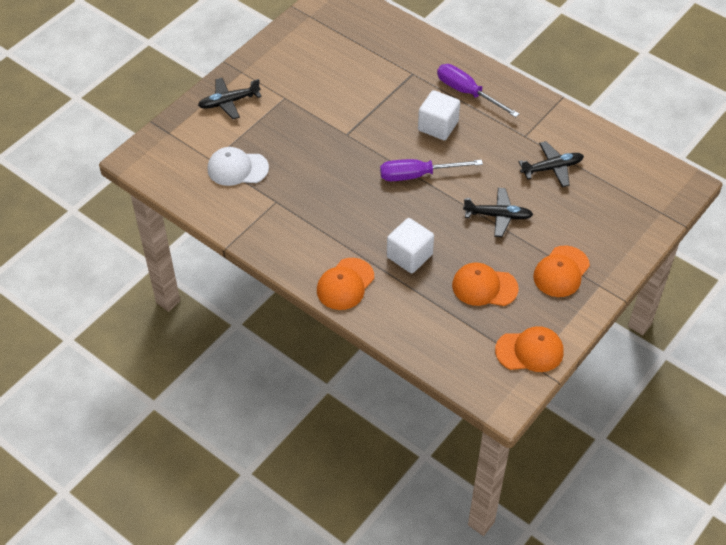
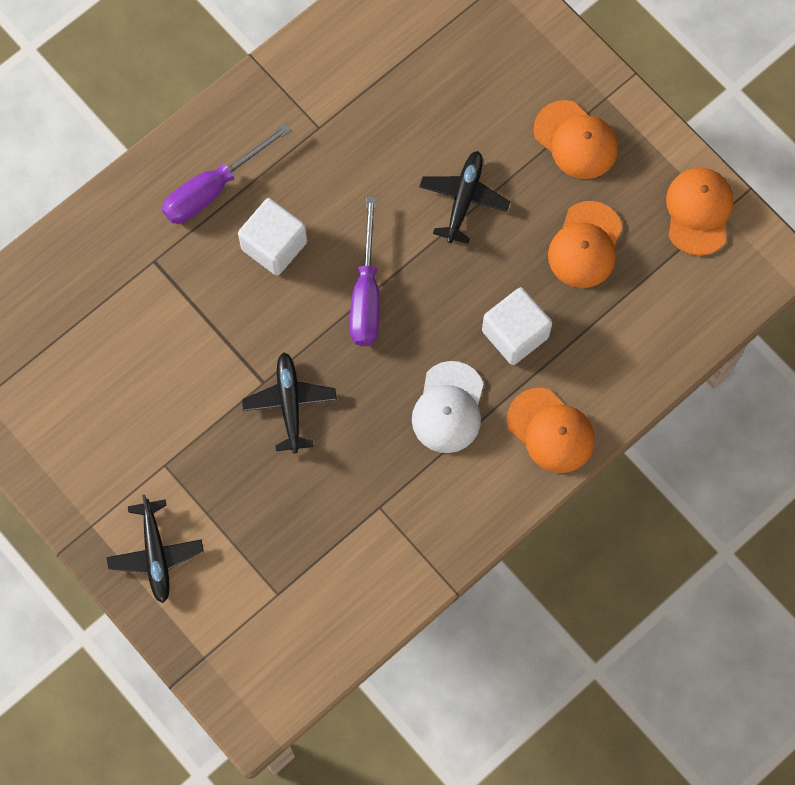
camera: 80 degrees left, 20 degrees up
(237, 168) = (302, 557): white cap -> white cap (448, 408)
(552, 168) = (388, 106): black plane -> black plane (290, 404)

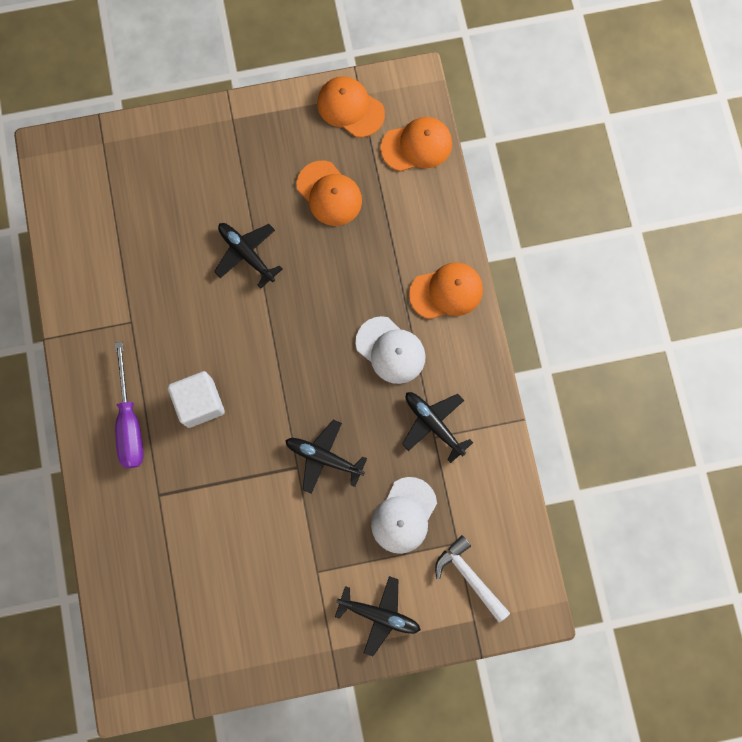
camera: 60 degrees left, 5 degrees up
(249, 627) = (469, 576): none -> white hammer
(276, 522) = (404, 515): none -> white cap
(366, 294) = (275, 359): purple screwdriver -> none
(393, 498) = (434, 424): none -> black plane
(515, 334) = (364, 276): white cube -> none
(576, 140) = (250, 156): orange cap -> orange cap (417, 146)

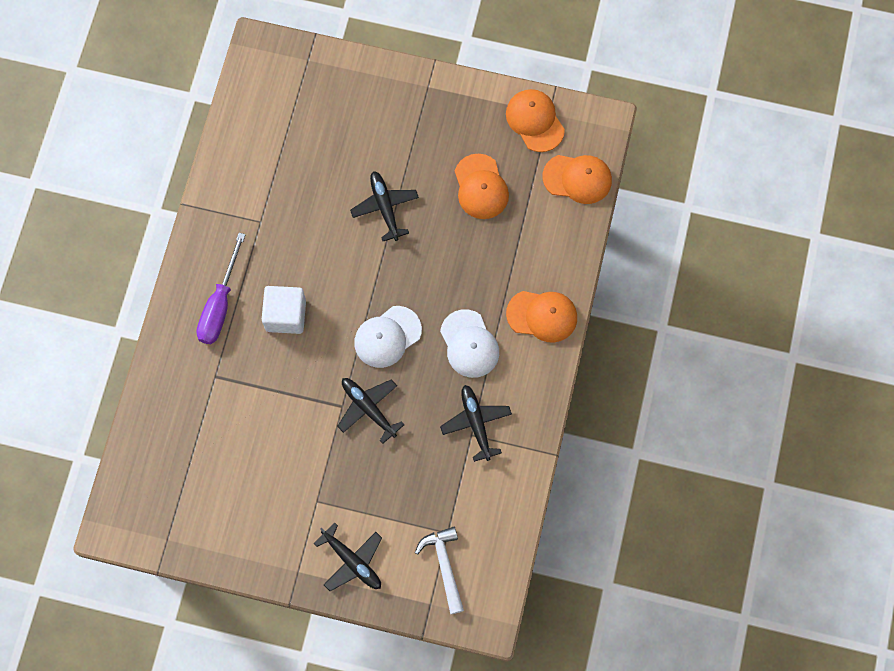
camera: 25 degrees right, 5 degrees down
(404, 515) = (413, 488): white cap -> white cap (387, 337)

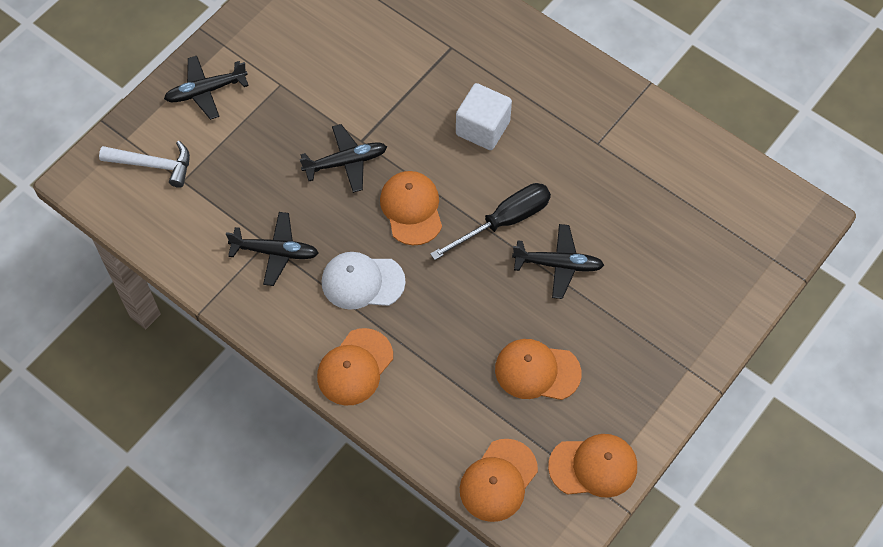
camera: 115 degrees right, 10 degrees down
(220, 305) = (523, 76): purple screwdriver -> none
(365, 262) = (504, 221): none -> black screwdriver
(387, 337) = (411, 209): white cap -> orange cap

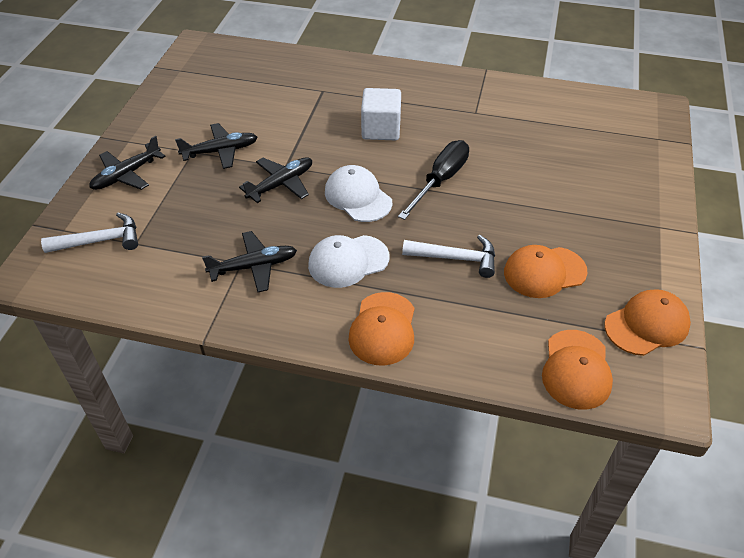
camera: 25 degrees left, 15 degrees down
(411, 209) = (358, 197): orange cap -> white cap
(463, 320) = (456, 258): none -> white hammer
(558, 264) = (504, 194): black plane -> black plane (220, 151)

